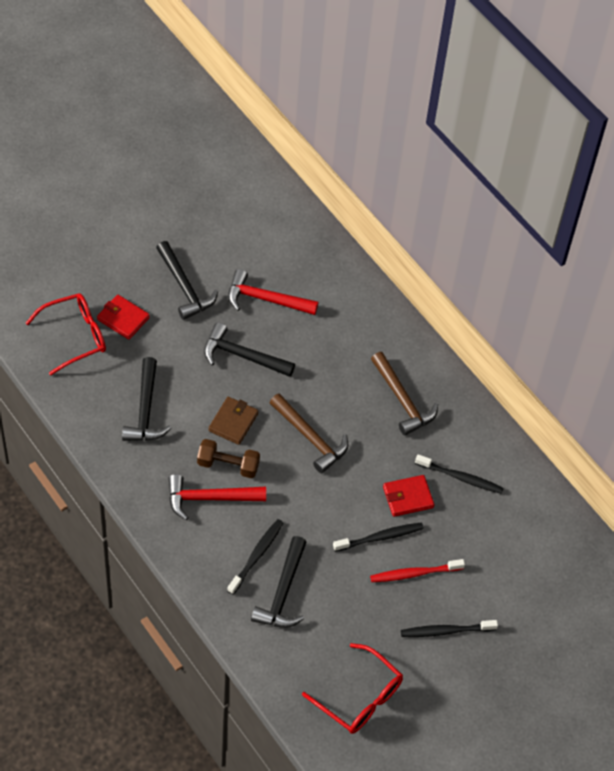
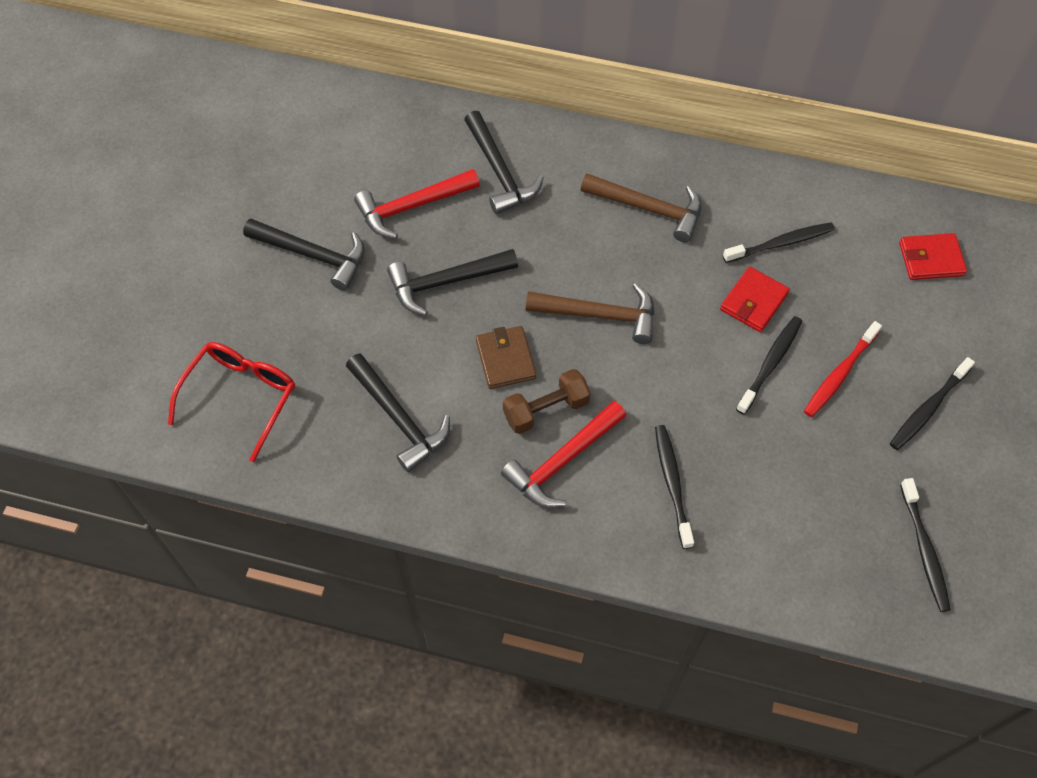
camera: 35 degrees left, 5 degrees up
(123, 319) = (277, 337): red wallet -> red wallet (931, 259)
(283, 592) = (738, 501): black hammer -> black hammer (500, 172)
(359, 697) = (924, 550): red glasses -> black toothbrush

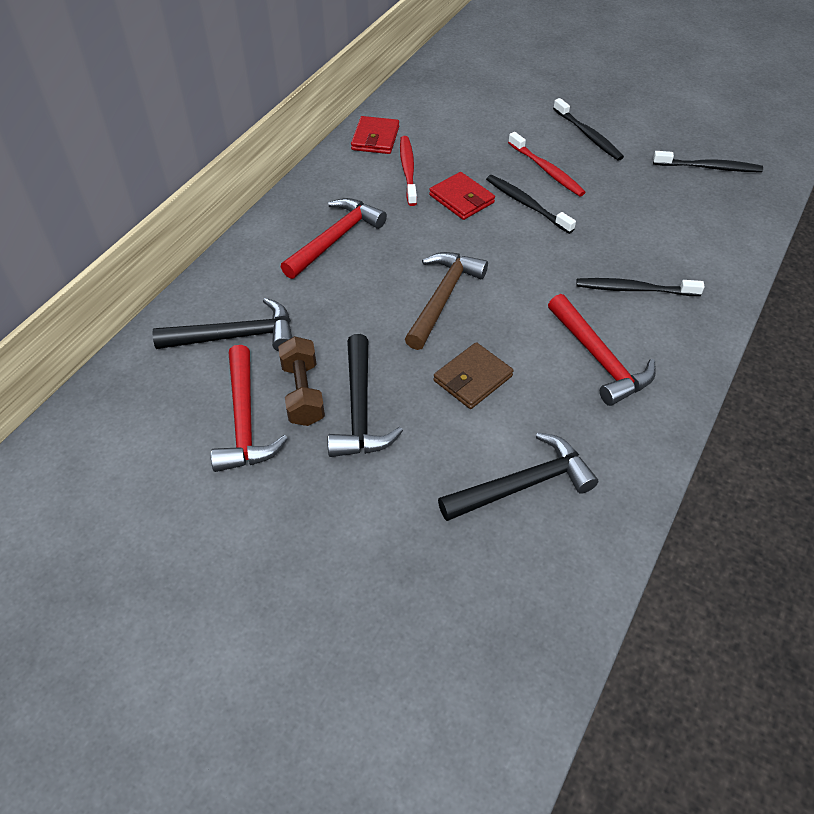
camera: 75 degrees left, 10 degrees down
(240, 397) = (455, 652): red glasses -> none
(313, 255) = (270, 533): black hammer -> none
(505, 359) = (472, 378): brown wallet -> brown wallet turned 45 degrees counterclockwise
(546, 409) = (539, 359): brown dumbbell -> brown dumbbell (303, 393)
(649, 209) = (335, 239): brown hammer -> red hammer
(781, 243) = (408, 170): black toothbrush -> red toothbrush
(931, 259) = (454, 100): red wallet -> red wallet (375, 138)

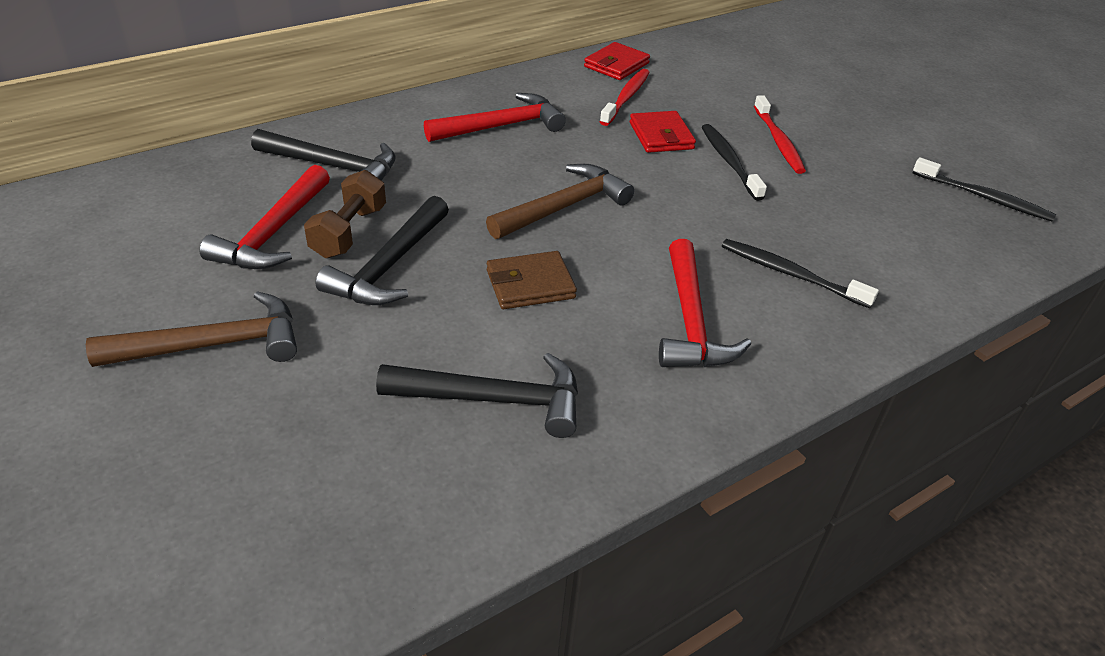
camera: 25 degrees right, 10 degrees down
(291, 540) = (214, 345): none -> brown hammer
(588, 135) = (853, 127): black toothbrush -> none

